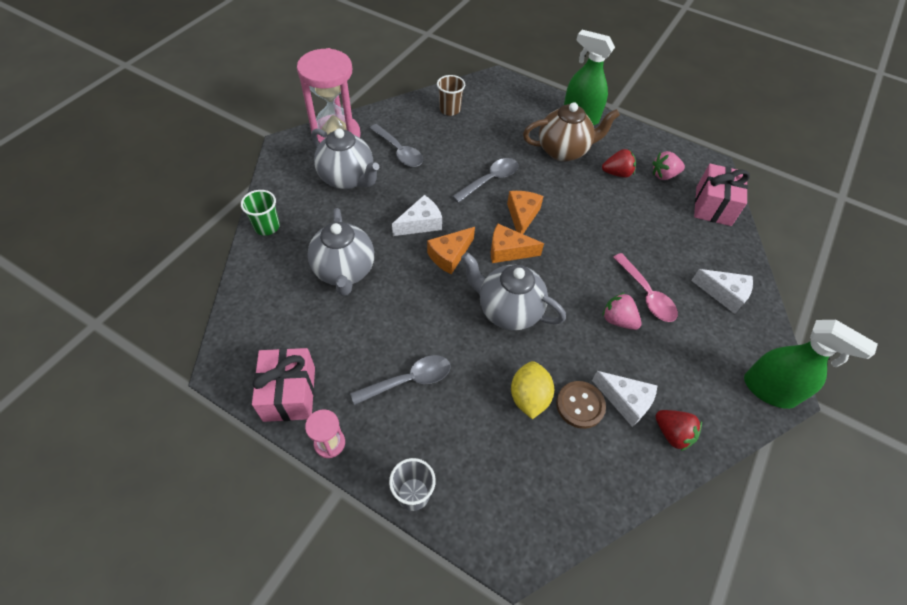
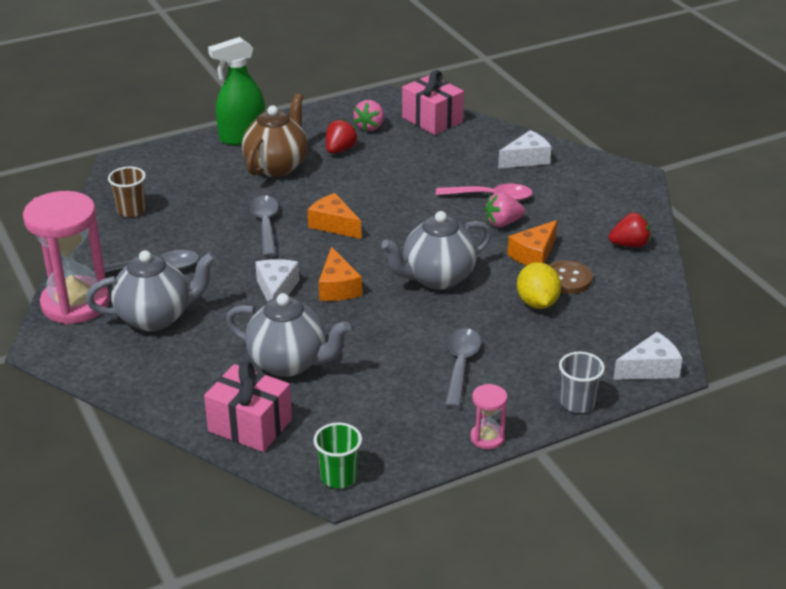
camera: 55 degrees left, 20 degrees down
(267, 227) = (165, 400): green cup -> green cup (339, 477)
(289, 393) = (409, 448): pink gift -> pink gift (250, 425)
(508, 251) = (368, 250): orange cheese -> orange cheese (534, 254)
(529, 397) = (537, 303): yellow lemon -> yellow lemon turned 45 degrees clockwise
(625, 401) = (582, 254): white cheese -> white cheese (650, 368)
(769, 390) = (630, 182): green spray bottle -> none

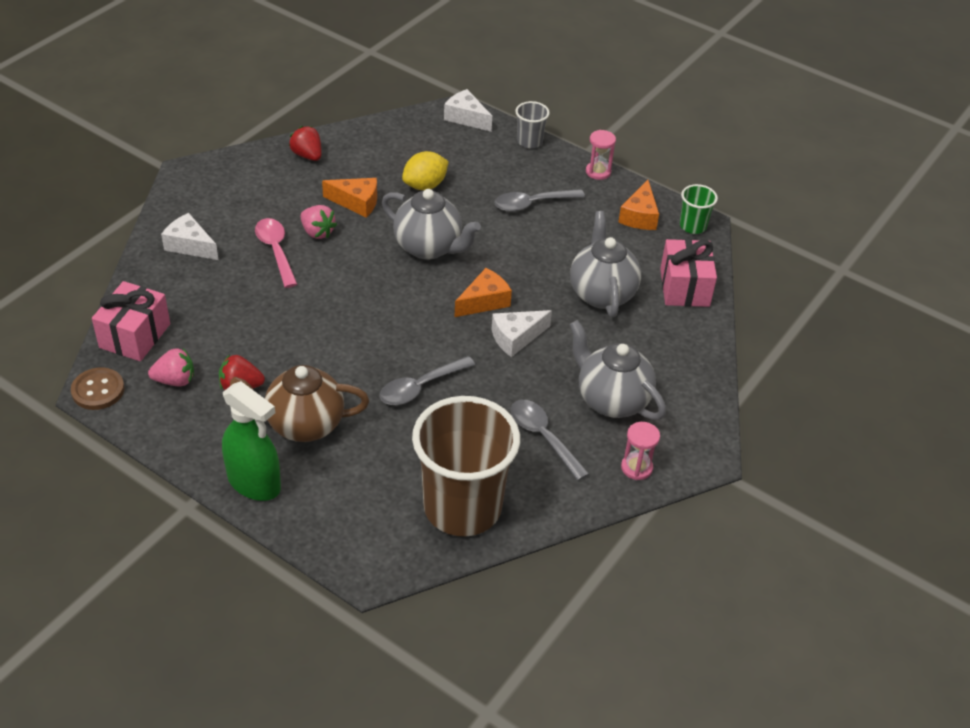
camera: 120 degrees left, 10 degrees up
(75, 304) = (636, 468): pink hourglass -> pink hourglass, size x0.45
(131, 210) = (462, 507): brown cup -> brown cup, size x2.29
(334, 225) = (389, 339): orange cheese -> orange cheese (639, 216)
(567, 279) = (380, 177): brown button -> brown button (98, 390)

